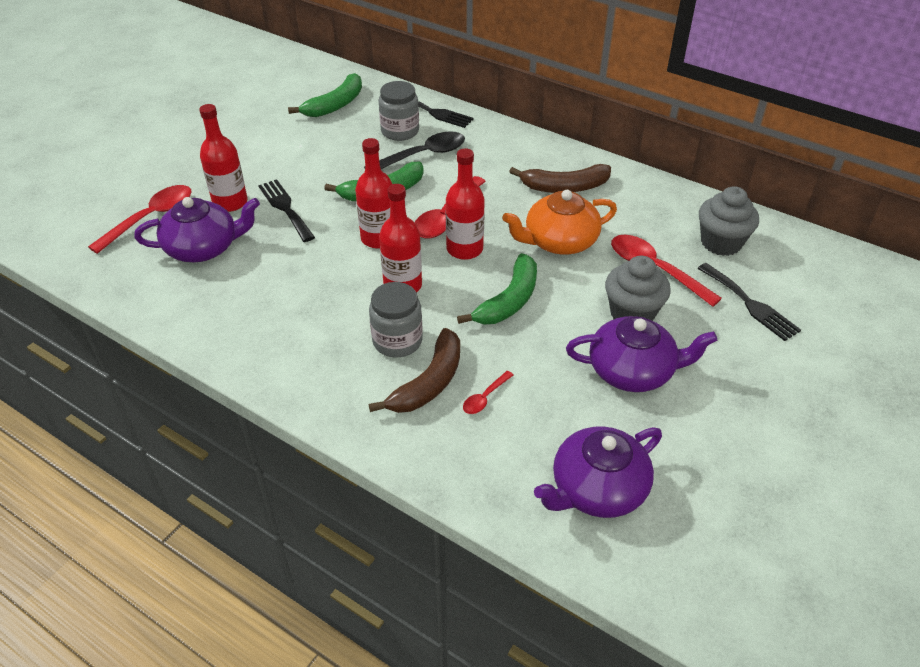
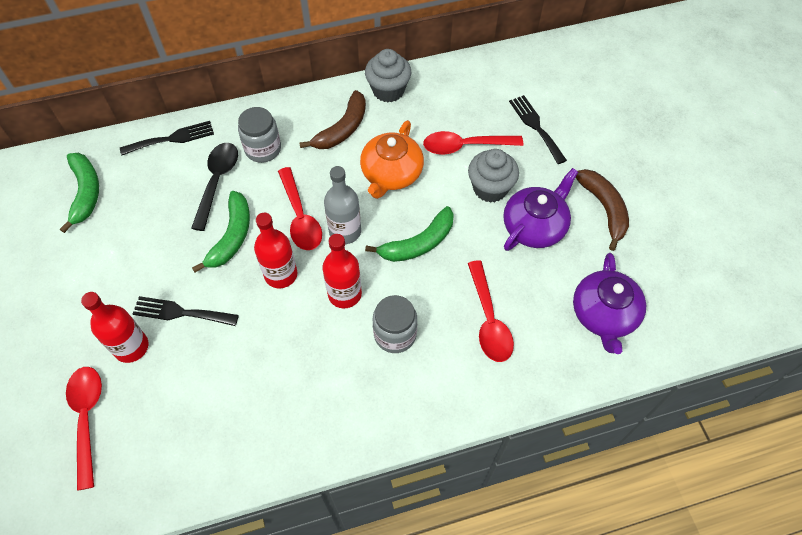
camera: 50 degrees left, 15 degrees up
(203, 248) = (169, 400): purple teapot -> none
(400, 131) = (171, 175): grey jar -> grey jar (263, 149)
(429, 382) = (449, 342): brown banana -> brown banana (604, 209)
(464, 249) = (345, 231): red bottle -> grey bottle
(485, 398) = (489, 320): red spoon -> red spoon, size x2.03
(509, 301) = (418, 243): green banana -> green banana turned 75 degrees clockwise
(721, 243) = (475, 95): grey cupcake -> grey cupcake (388, 90)
(750, 304) = (536, 126): black fork -> black fork turned 120 degrees counterclockwise

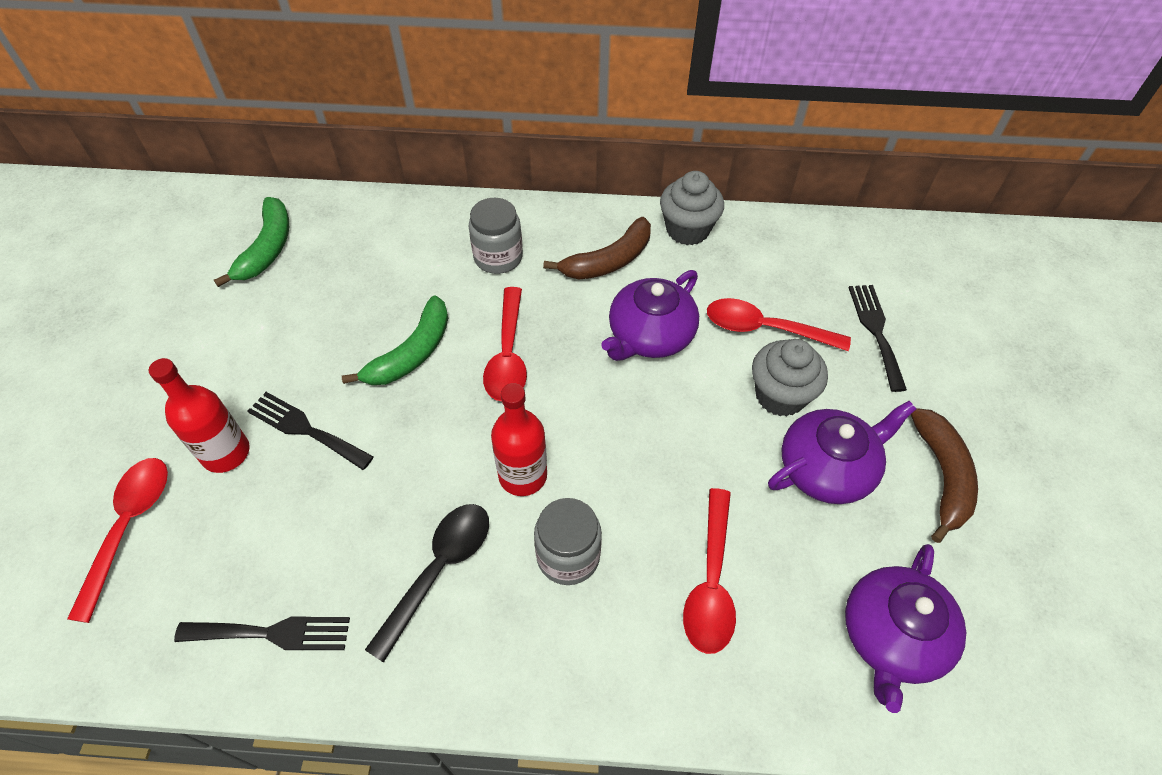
camera: 20 degrees right, 5 degrees down
(172, 138) = (395, 214): black fork -> black fork (272, 633)
(217, 181) = (425, 280): black spoon -> black spoon (439, 570)
(281, 274) = (451, 422): red bottle -> none
(345, 231) = (558, 392): grey bottle -> none
(391, 174) = (650, 335): orange teapot -> purple teapot
(418, 243) = (650, 439): green banana -> none

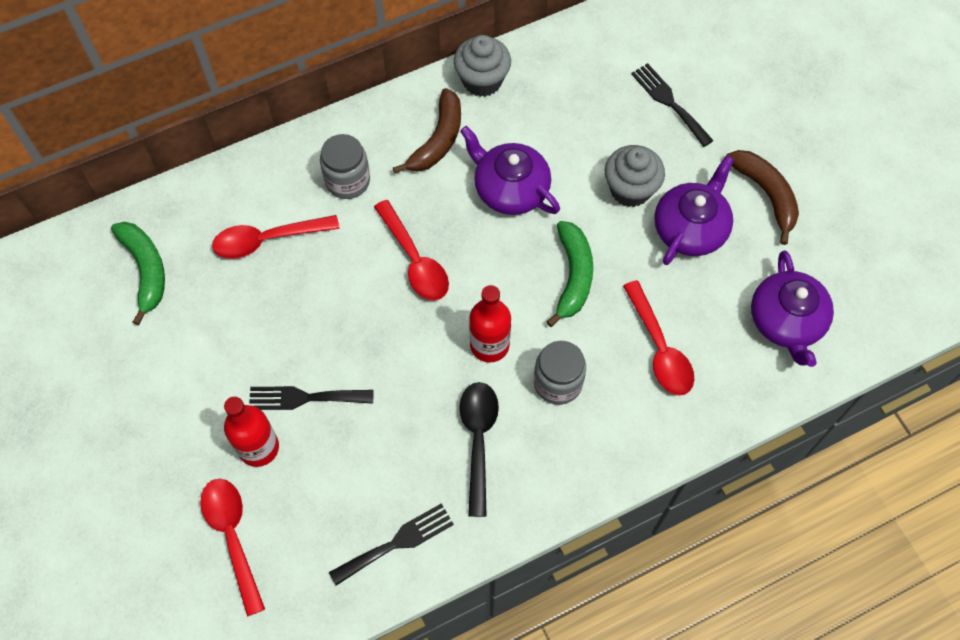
camera: 30 degrees left, 10 degrees up
(412, 353) = (339, 297): green banana -> green banana (573, 276)
(650, 335) = (510, 189): purple teapot -> purple teapot turned 120 degrees clockwise
(765, 329) = (590, 140): red spoon -> red spoon (267, 240)

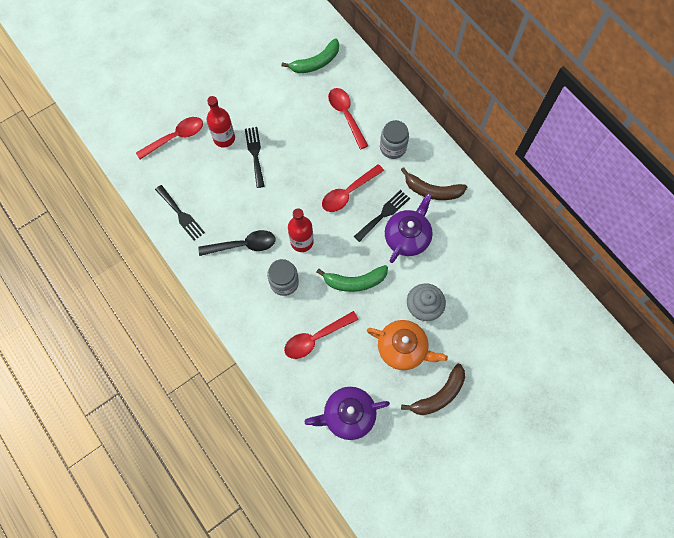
camera: 80 degrees right, 5 degrees up
(482, 81) = (482, 208): grey cupcake -> none
(669, 102) = (496, 325): black fork -> black fork (383, 214)
(690, 228) = (403, 348): purple teapot -> orange teapot

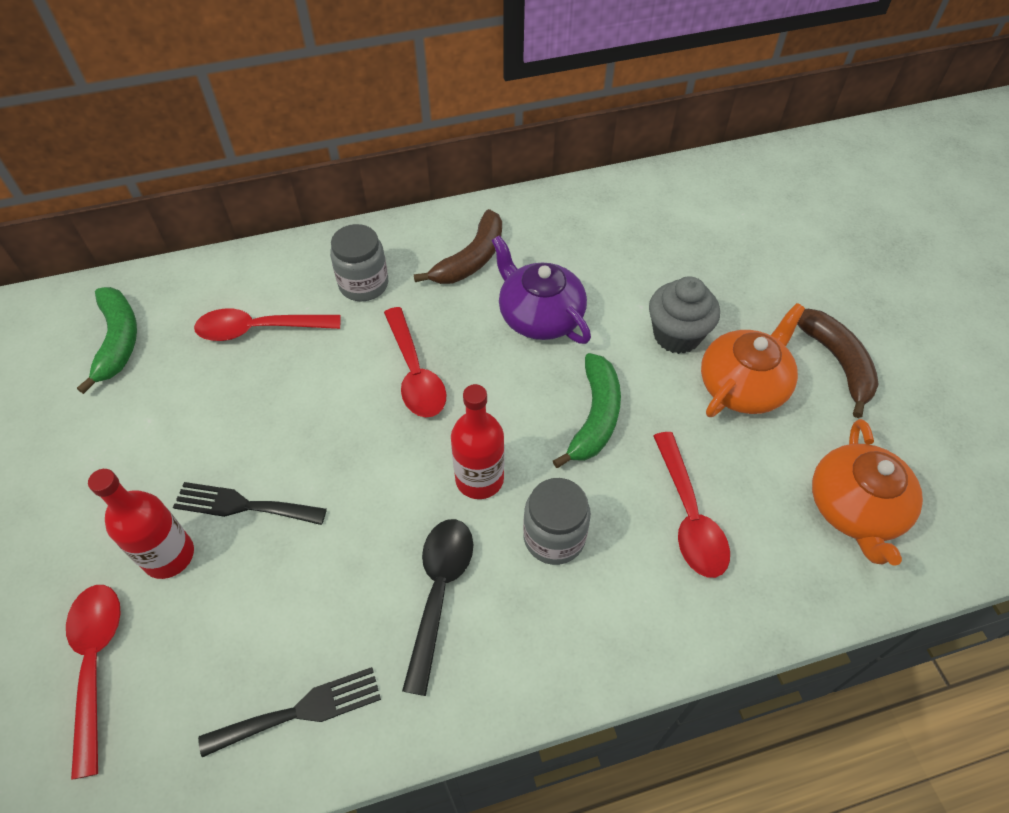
camera: 70 degrees left, 15 degrees down
(348, 415) = (855, 508): purple teapot -> orange teapot
(383, 214) = (482, 335): black fork -> none

